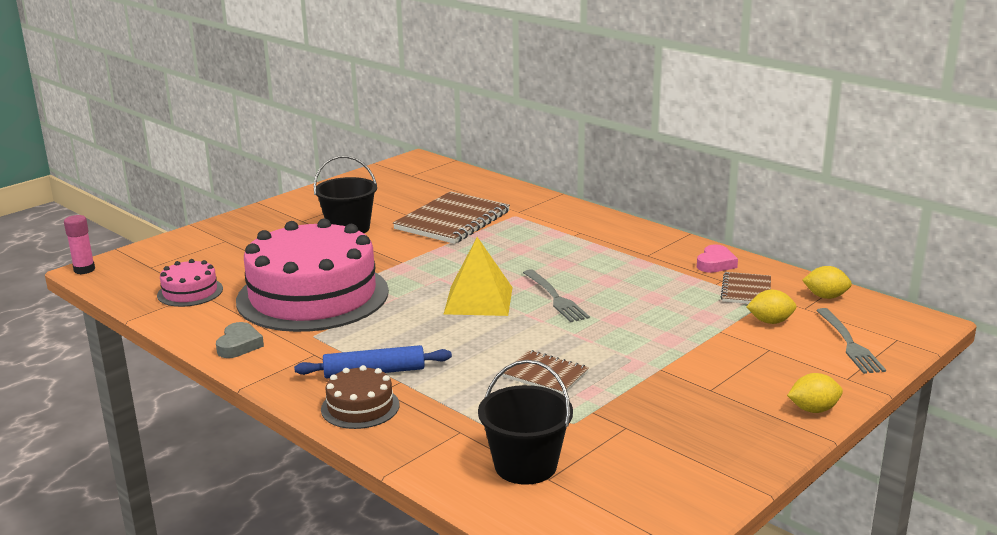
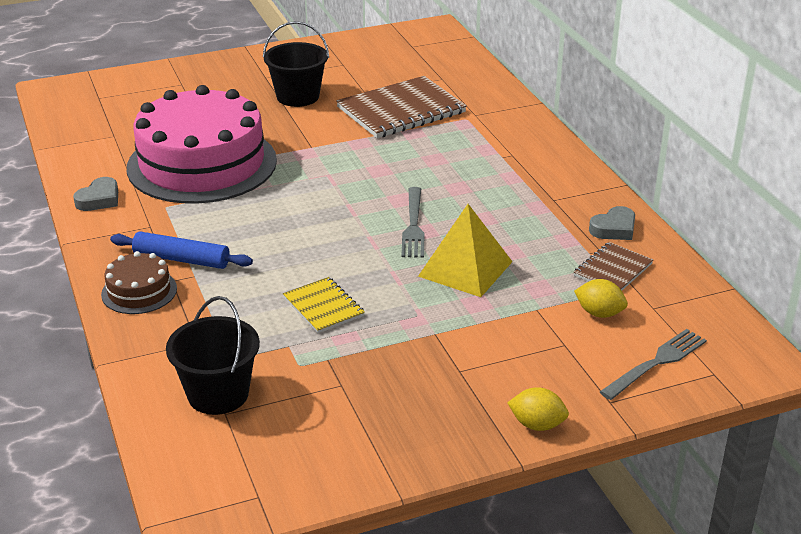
camera: 25 degrees right, 10 degrees up
(84, 270) = (46, 87): pink glue stick -> none
(190, 292) = (107, 133): pink cake -> none
(478, 300) = (340, 208): yellow pyramid -> yellow pyramid (465, 269)
(545, 374) = (323, 307): brown notebook -> yellow notebook
(715, 263) = (614, 229): pink heart -> grey heart
(825, 297) = (691, 301): yellow lemon -> none
(849, 343) = (656, 363): grey fork -> grey fork turned 150 degrees counterclockwise

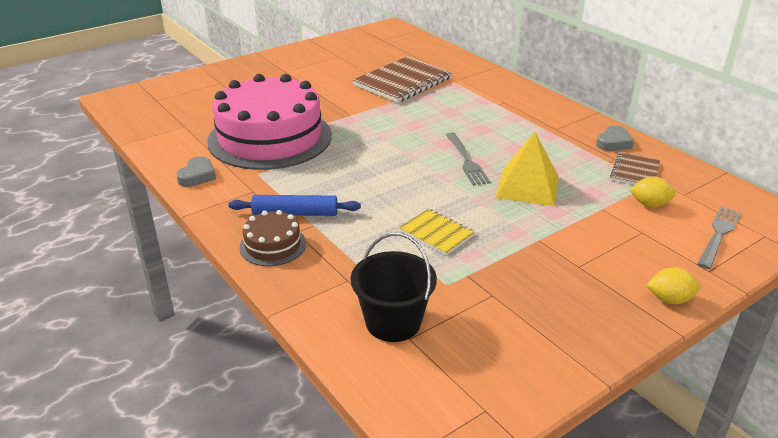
camera: 15 degrees left, 0 degrees up
(298, 96) = (318, 81): black bucket -> none

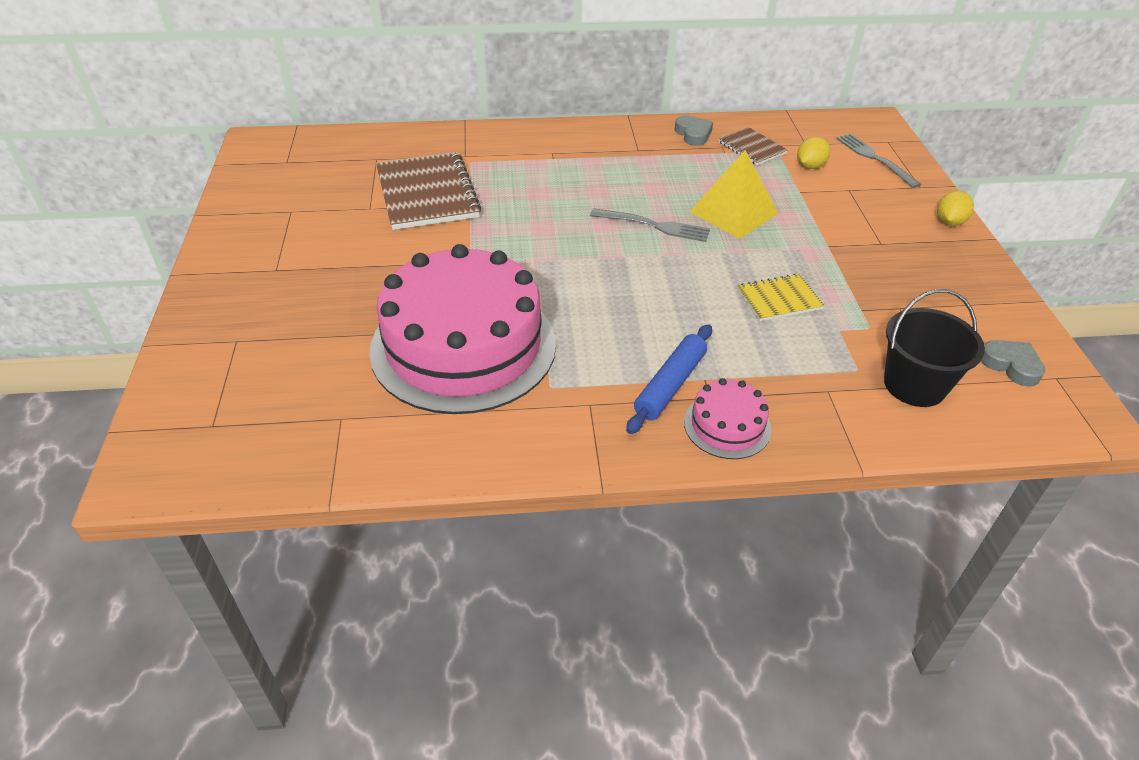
camera: 60 degrees left, 10 degrees up
(197, 176) = (506, 445): grey heart -> grey heart (1011, 365)
(273, 245) = (727, 425): brown cake -> pink cake

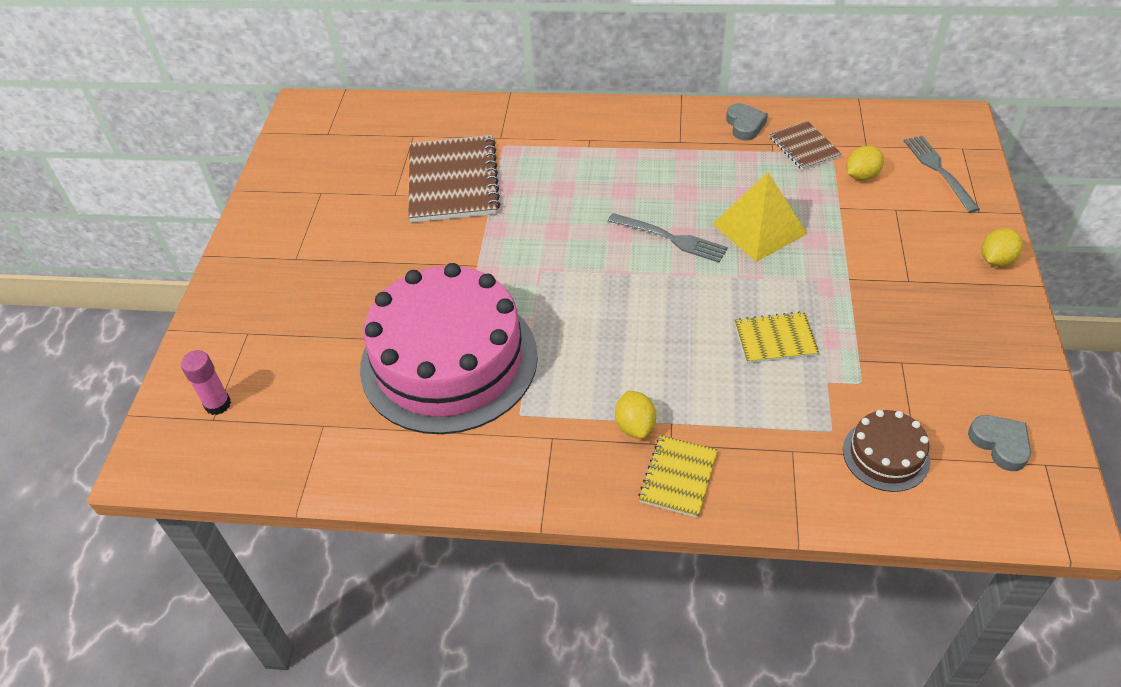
camera: 15 degrees right, 5 degrees up
(215, 410) = (218, 404): none -> pink glue stick
(670, 385) = (635, 426): blue rolling pin -> yellow lemon
(727, 425) = (678, 477): pink cake -> yellow notebook
(914, 385) = (886, 455): black bucket -> brown cake

